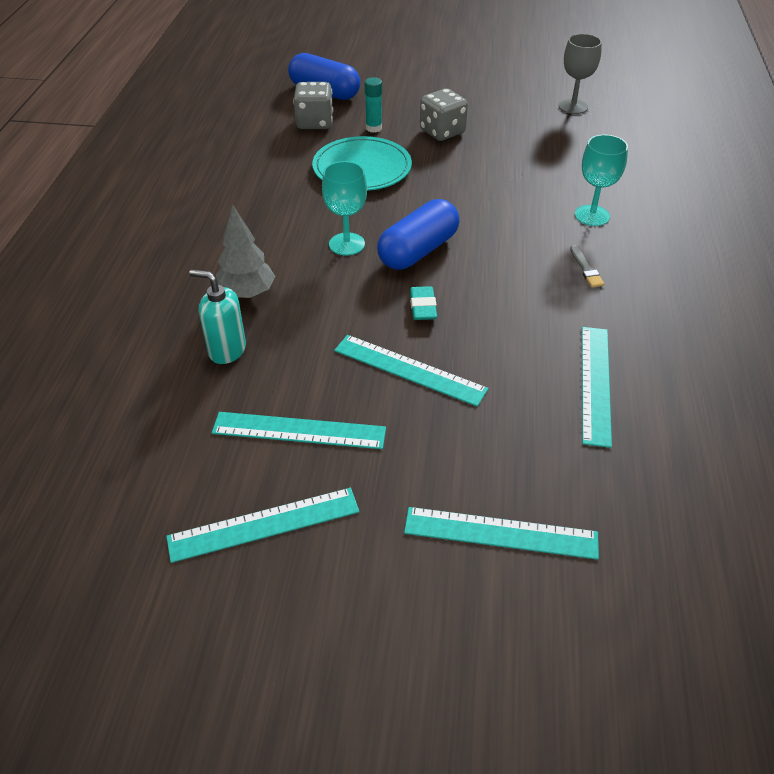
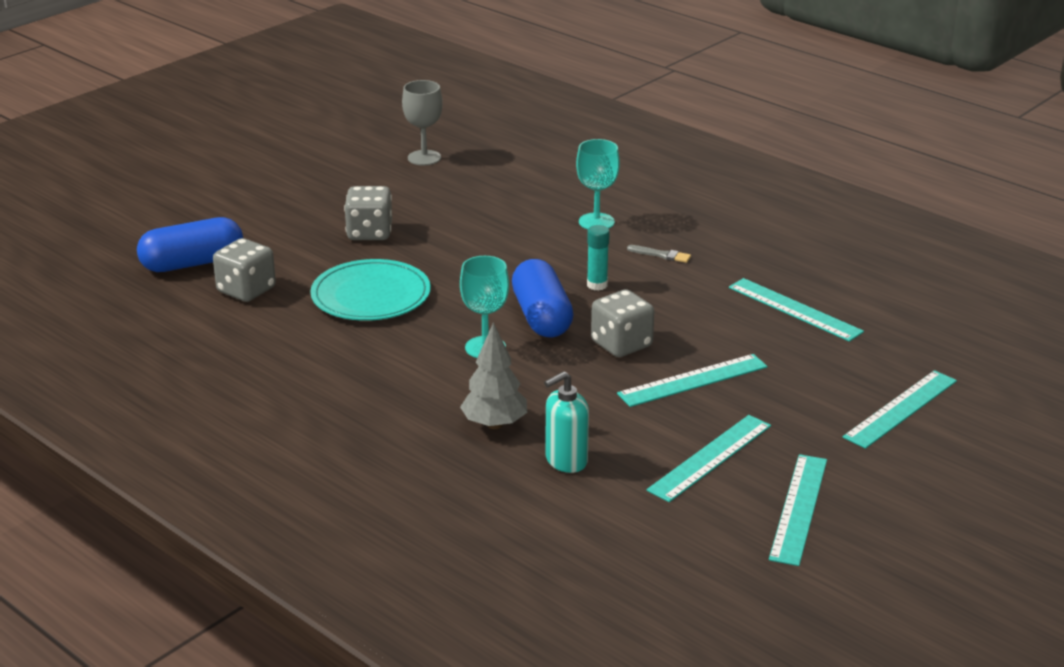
camera: 55 degrees left, 15 degrees down
(373, 128) = (308, 263): turquoise glue stick -> turquoise glue stick (597, 285)
(422, 307) = (621, 344): turquoise eraser -> grey dice

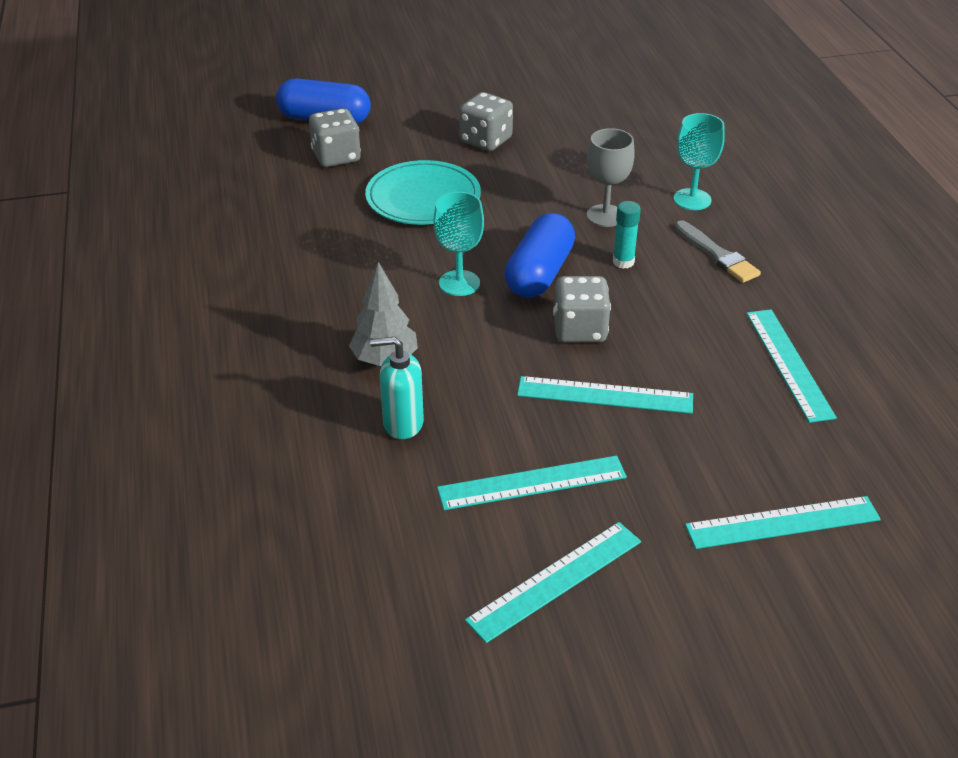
camera: 35 degrees right, 10 degrees up
(424, 158) = (607, 87): grey goblet -> grey goblet (605, 216)
(661, 255) = (717, 255): grey brush -> grey brush, size x1.62

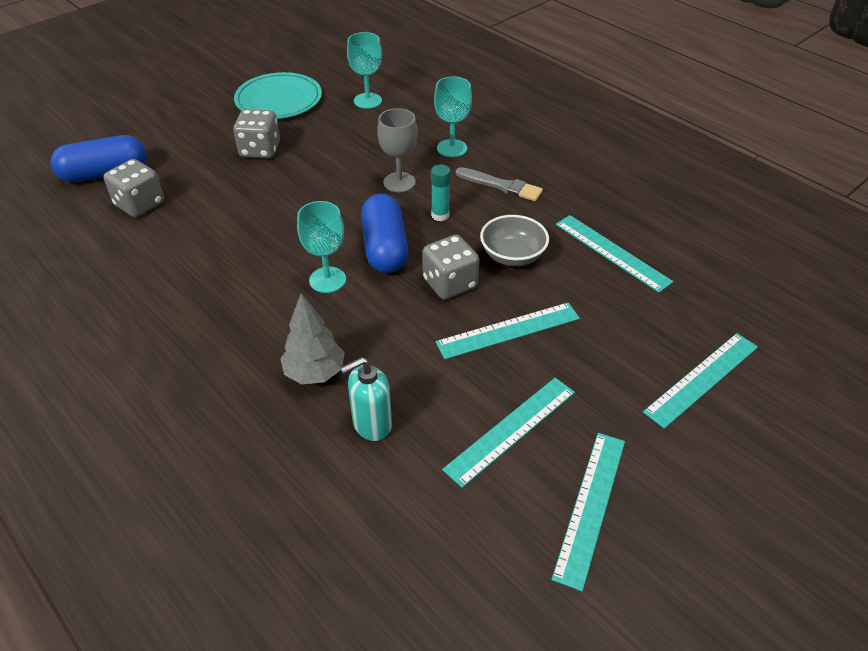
camera: 30 degrees left, 5 degrees up
(423, 197) = (243, 216): turquoise plate -> turquoise plate (278, 100)
(637, 123) = (367, 101): none -> turquoise goblet
(670, 327) = (512, 256): none -> grey bowl

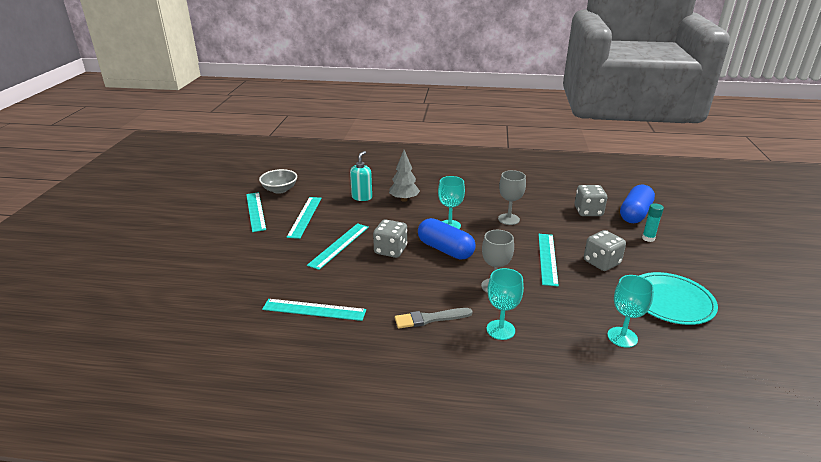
camera: 140 degrees right, 15 degrees down
(243, 247) = (508, 219): none -> grey goblet
(440, 215) = (441, 280): turquoise glue stick -> turquoise glue stick (648, 238)
(512, 256) = (373, 278): grey bowl -> grey bowl (280, 190)
(702, 378) = (223, 268): turquoise ruler -> turquoise ruler (547, 258)

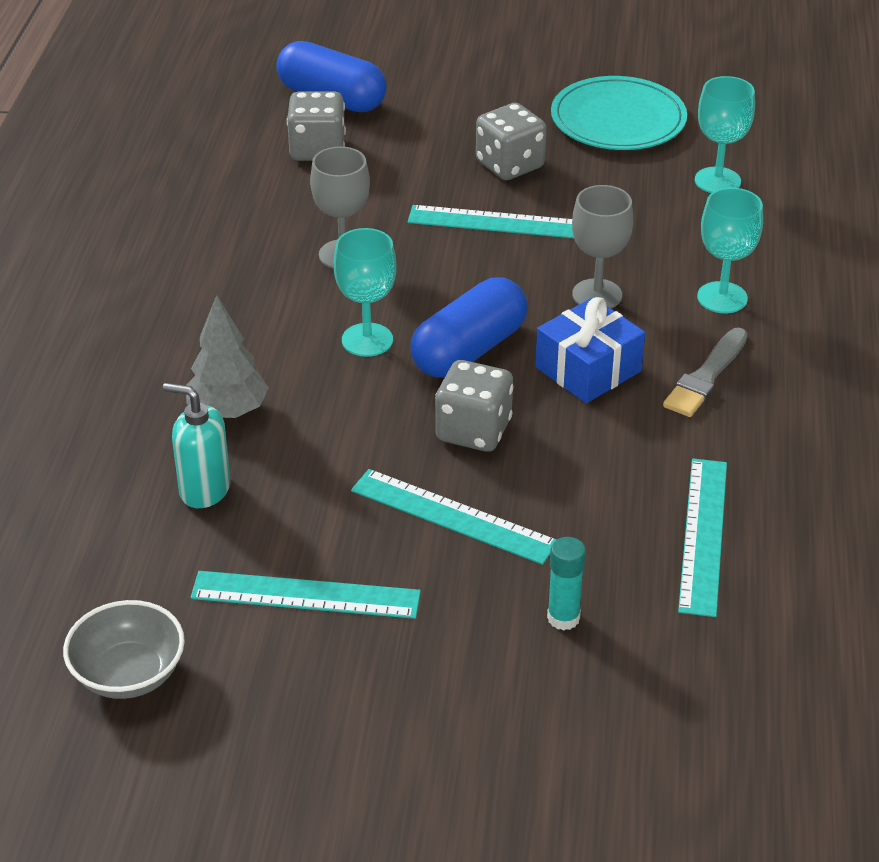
camera: 90 degrees left, 10 degrees up
(255, 211) = (264, 709): turquoise ruler -> none
(430, 319) = (706, 377): grey brush -> grey brush turned 45 degrees clockwise
(434, 281) = (588, 369): none -> blue gift
(648, 238) = (425, 102): turquoise glue stick -> turquoise glue stick (563, 618)

